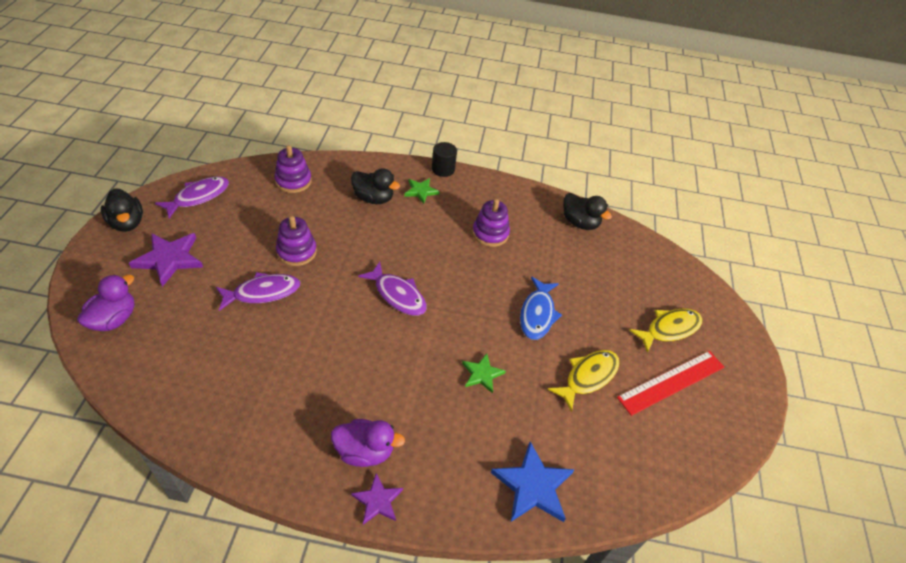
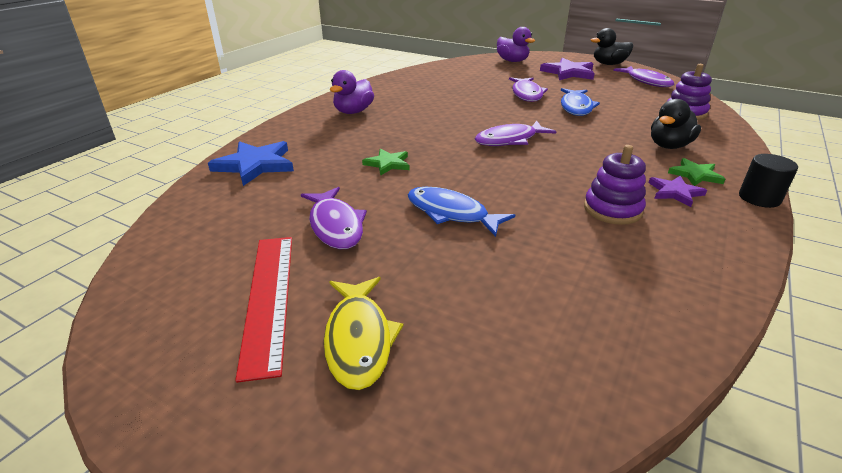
camera: 115 degrees right, 15 degrees down
(296, 251) = (576, 107): purple stacking toy -> blue fish
(377, 500) = (312, 111): purple star -> purple star (675, 192)
(580, 223) = (655, 312): black duck -> none
(588, 377) = (335, 225): yellow fish -> purple fish

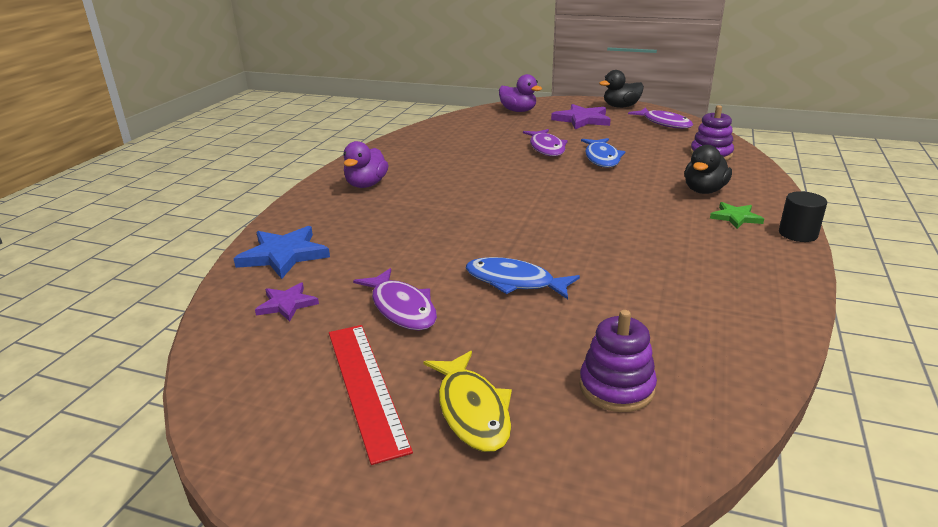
camera: 10 degrees left, 5 degrees down
(388, 164) = (428, 238): green star -> none
(509, 140) = (546, 200): purple fish -> none
(612, 209) = (668, 260): purple stacking toy -> purple stacking toy (616, 387)
(675, 192) = (721, 237): purple star -> purple star (287, 304)

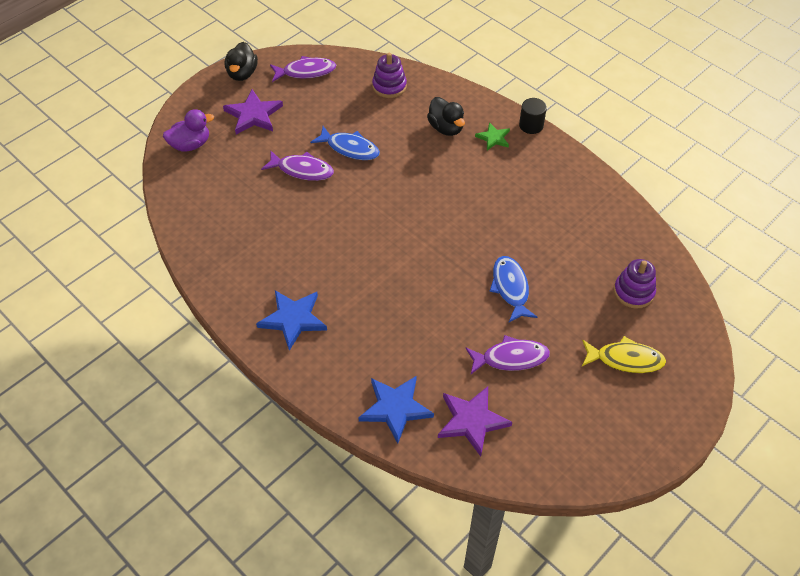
camera: 65 degrees left, 25 degrees up
(287, 304) = (472, 421): purple star -> purple star, size x1.68
(365, 386) = (584, 401): red ruler -> none
(366, 185) = (293, 319): purple duck -> blue star
(514, 282) = (510, 288): blue fish -> blue fish turned 120 degrees clockwise

